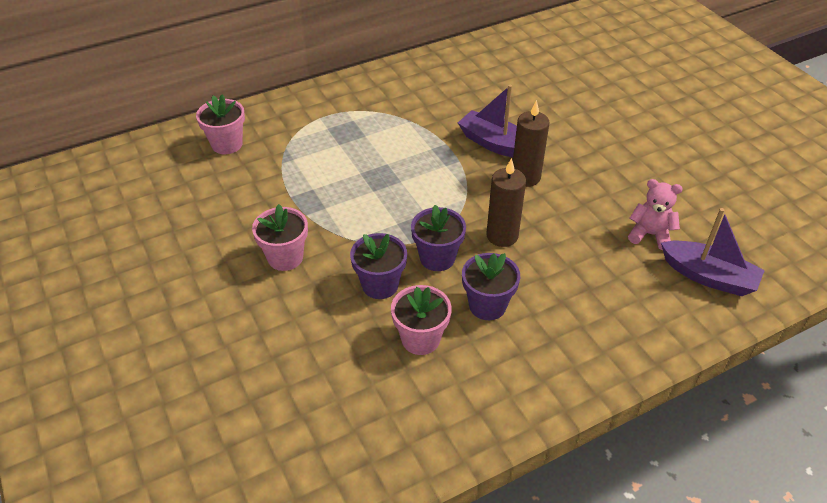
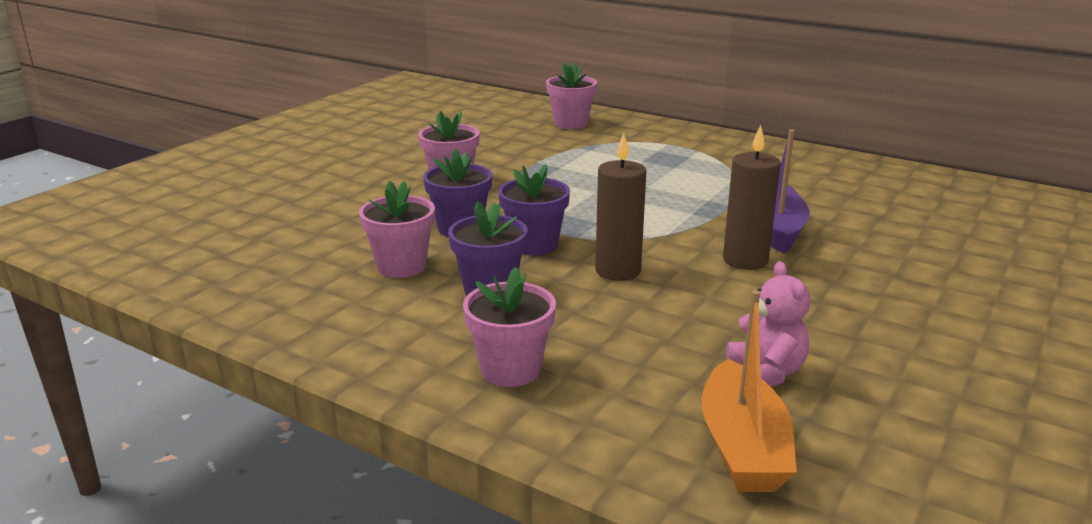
camera: 60 degrees right, 20 degrees down
(593, 334) = (510, 369): none -> pink flower pot
(708, 276) = (742, 447): purple boat -> orange boat

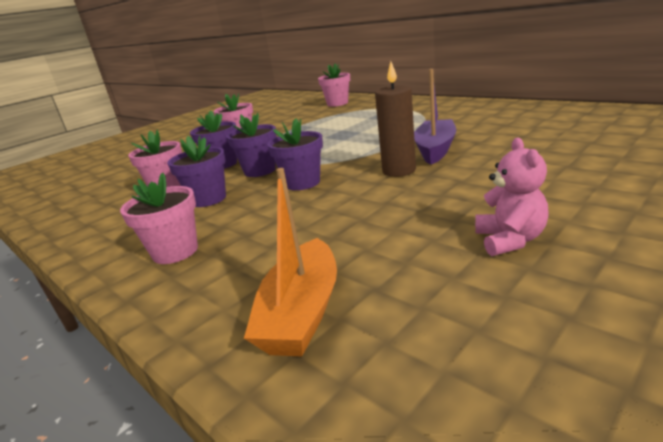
camera: 15 degrees right, 0 degrees up
(618, 271) = (302, 183): brown candle -> purple flower pot
(766, 373) = (362, 250): pink teddy bear -> pink teddy bear (510, 240)

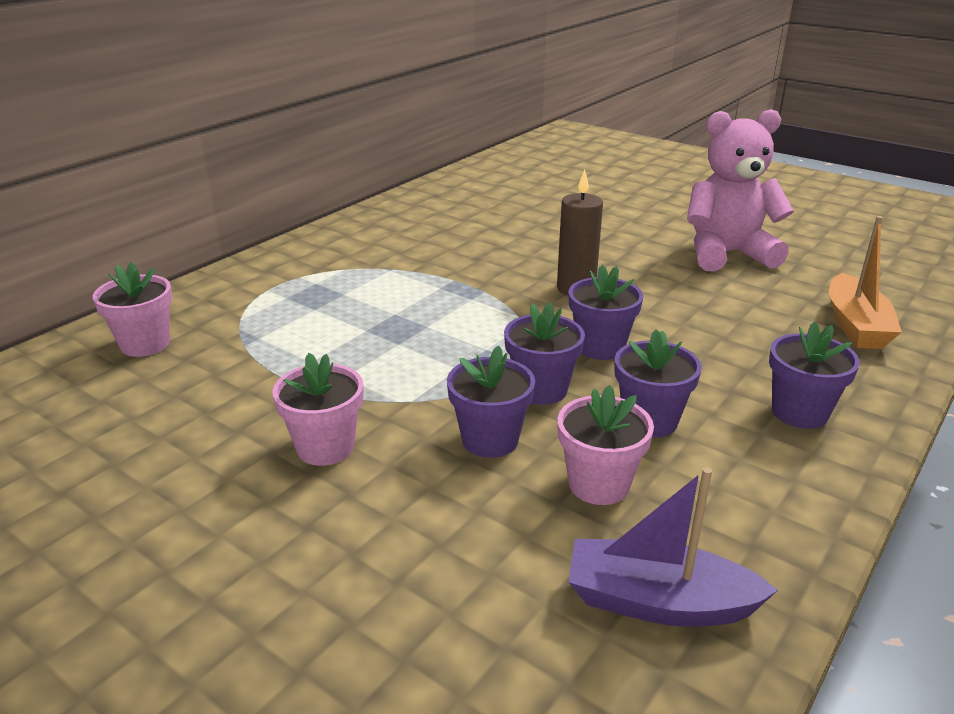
camera: 100 degrees left, 5 degrees up
(175, 251) = (799, 412): pink flower pot -> purple flower pot
(302, 312) = (855, 325): orange boat -> orange boat turned 90 degrees clockwise
(435, 150) = (513, 268): purple boat -> purple boat (658, 602)
(510, 240) = (727, 254): pink teddy bear -> pink teddy bear, size x1.91

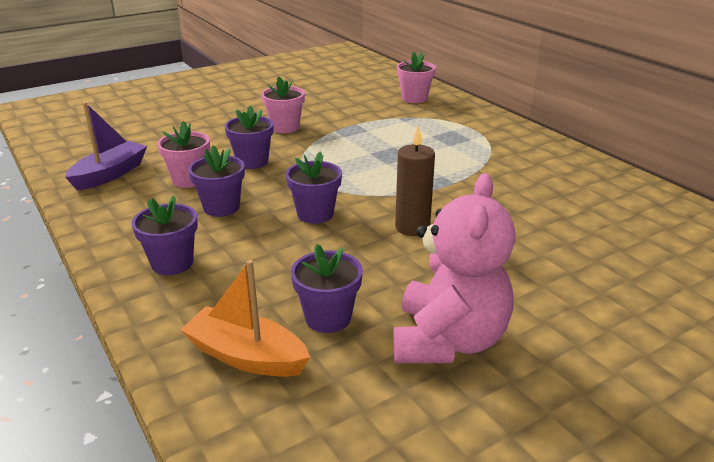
camera: 110 degrees right, 0 degrees up
(541, 390) = (284, 183): purple flower pot -> purple flower pot (328, 318)

